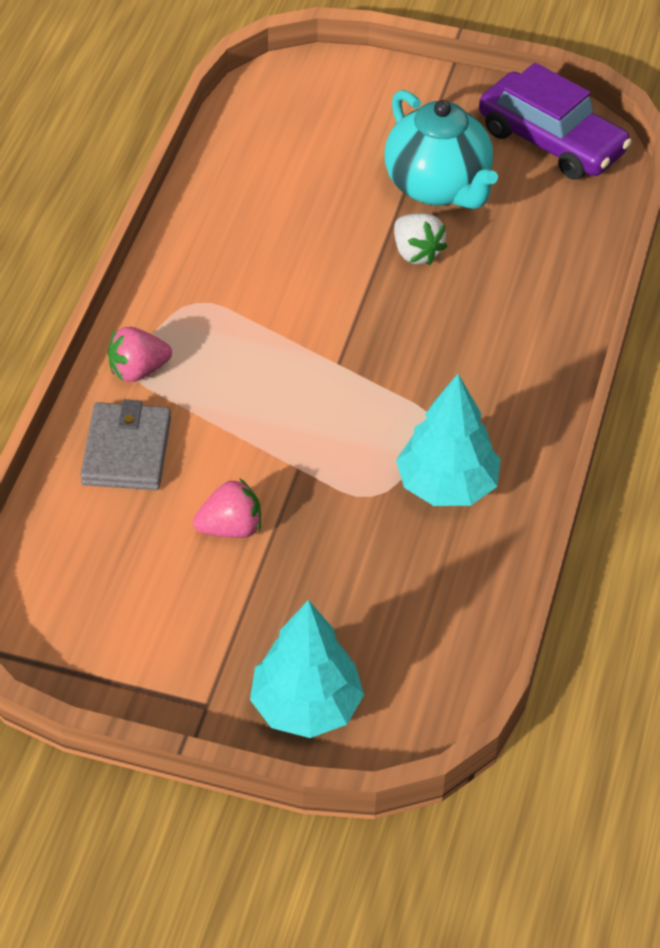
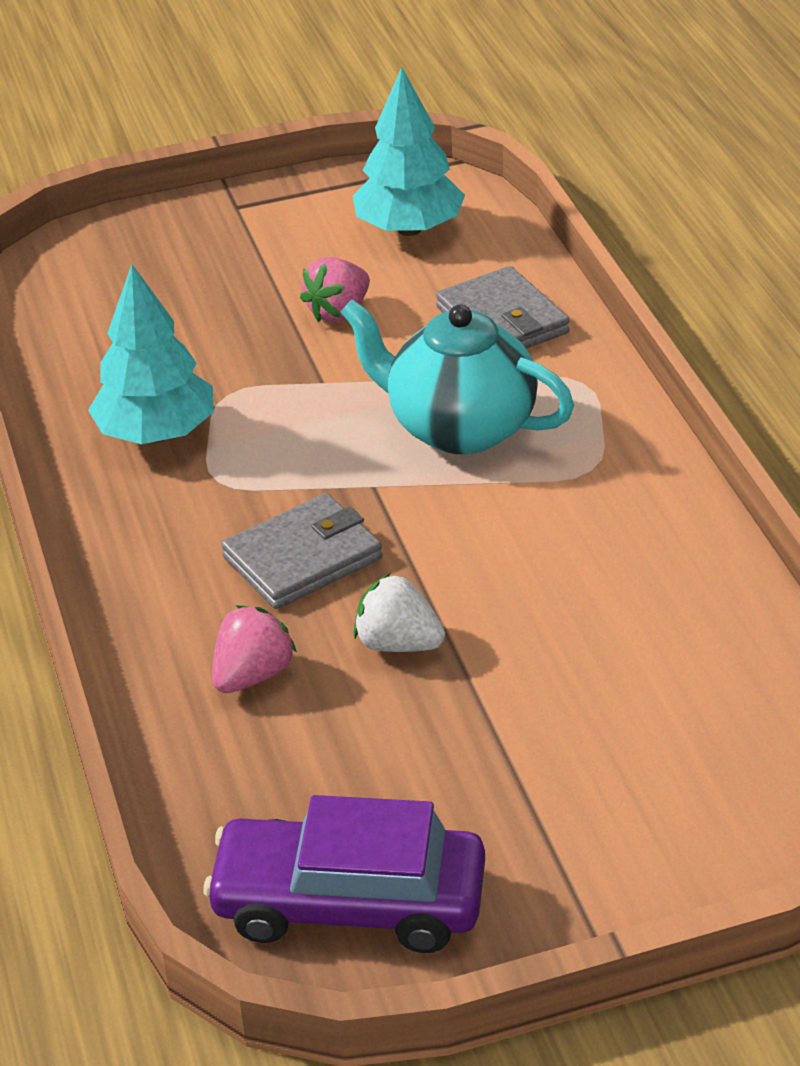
camera: 150 degrees right, 10 degrees down
(138, 370) = (573, 382): pink strawberry -> pink strawberry (253, 675)
(306, 707) = (150, 238): turquoise tree -> turquoise tree (409, 229)
(425, 335) = (302, 558): none -> grey wallet
(438, 187) = (448, 744): turquoise teapot -> turquoise teapot (459, 428)

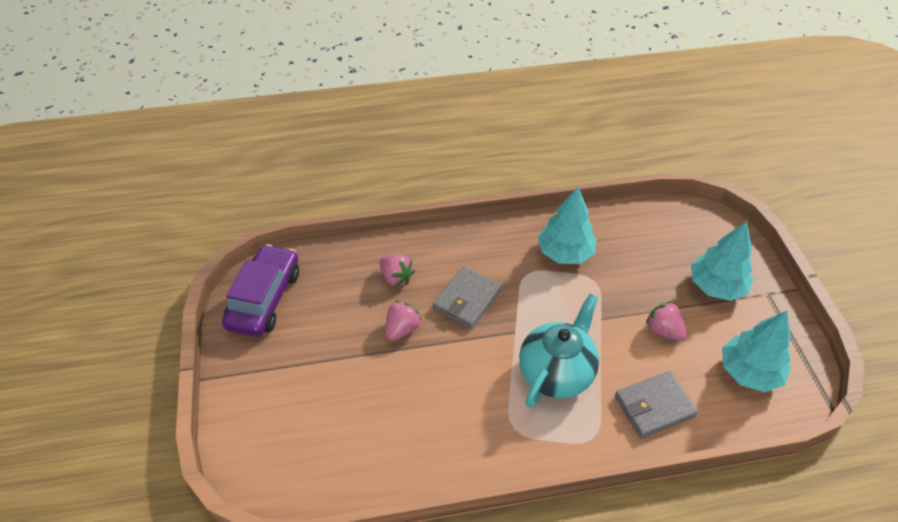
camera: 95 degrees right, 10 degrees up
(227, 256) = (716, 286): none -> turquoise tree
(302, 558) = (467, 300): grey wallet -> grey wallet turned 60 degrees clockwise
(398, 644) = (402, 329): white strawberry -> pink strawberry

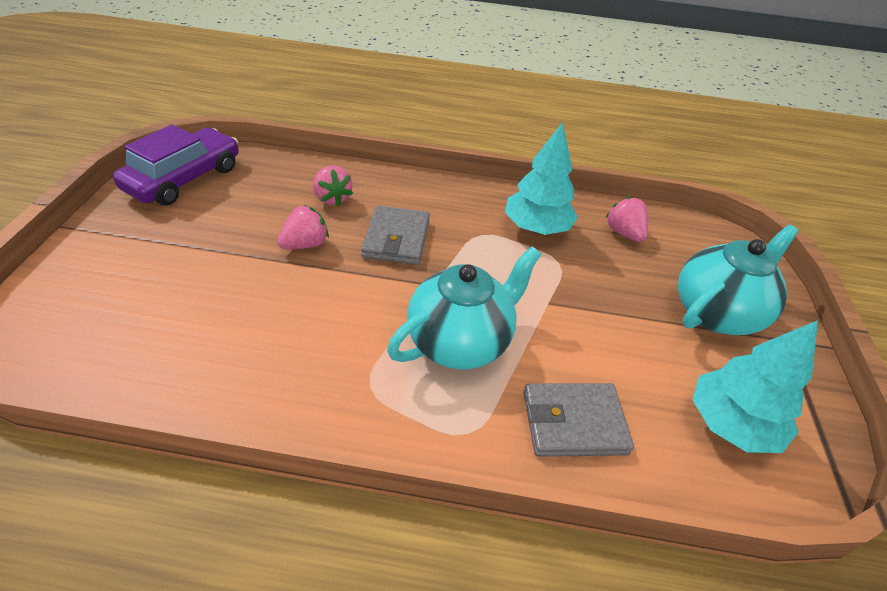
camera: 15 degrees right, 5 degrees down
(467, 300) = (396, 239): grey wallet -> grey wallet turned 45 degrees counterclockwise
(663, 330) = (625, 338): pink strawberry -> pink strawberry (624, 233)
(716, 286) = (716, 312): turquoise tree -> turquoise teapot

